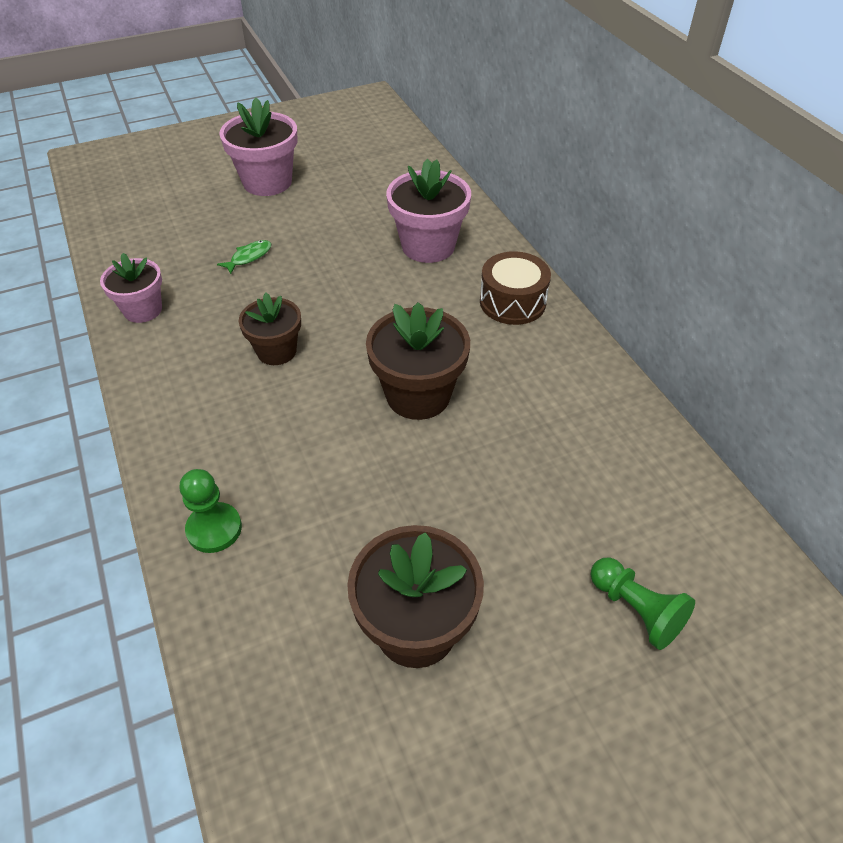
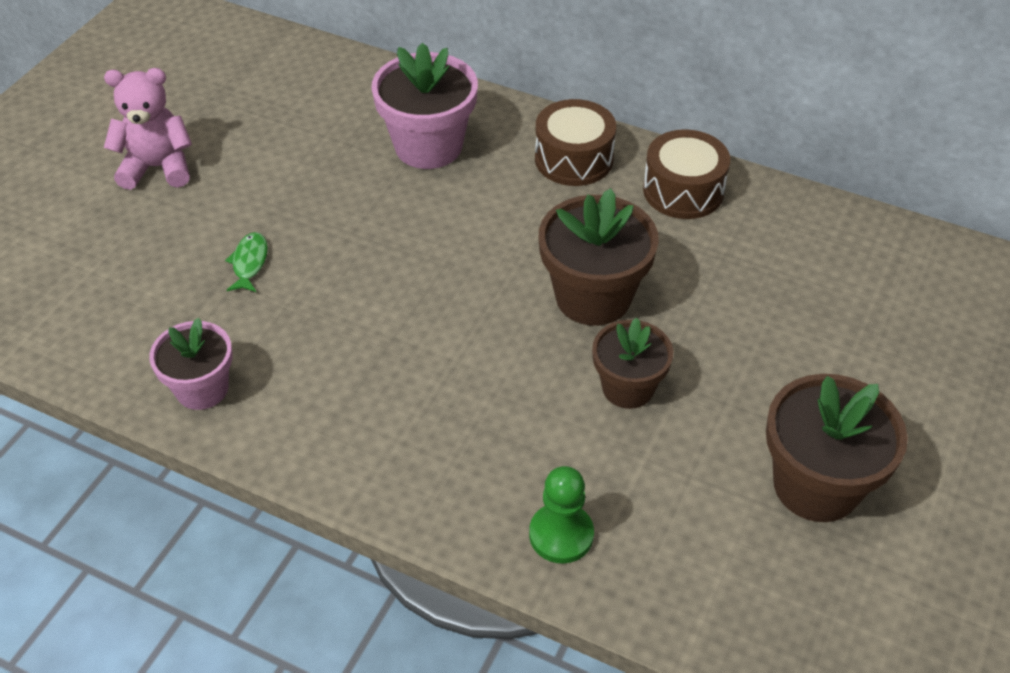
camera: 40 degrees left, 0 degrees up
(267, 182) = (158, 167): pink flower pot -> pink teddy bear
(276, 351) = (408, 340): brown flower pot -> brown flower pot (628, 388)
(566, 364) = (683, 190): none -> brown drum
(636, 610) = (943, 356): green pawn -> none

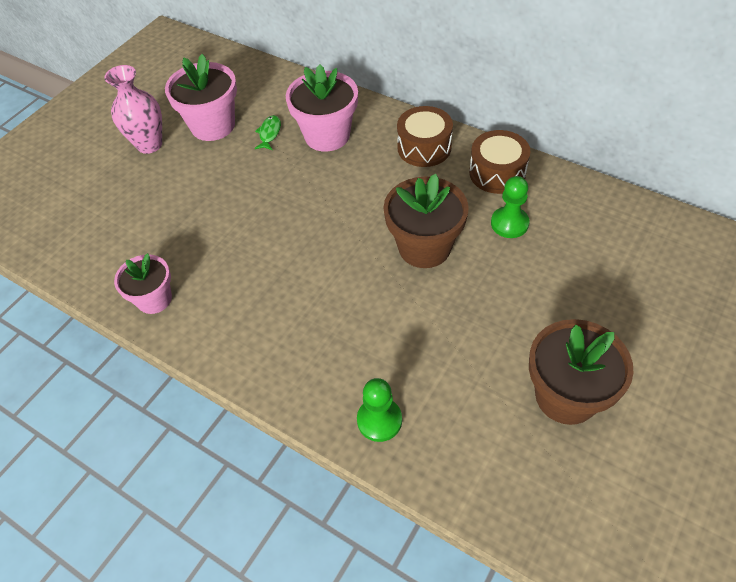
camera: 10 degrees right, 5 degrees up
(158, 167) = (149, 144): pink teddy bear -> pink vase
(249, 263) = (198, 212): green fish -> green fish (269, 133)
(252, 137) = (213, 125): none -> pink flower pot
(628, 388) = (440, 315): brown flower pot -> none
(709, 259) = (509, 223): none -> green pawn

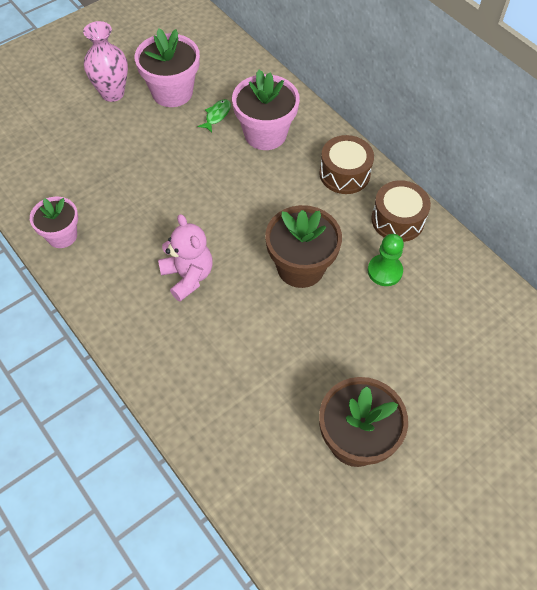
camera: 15 degrees right, 5 degrees up
(312, 295) = (188, 276): none -> pink teddy bear
(379, 420) = (194, 402): green pawn -> none

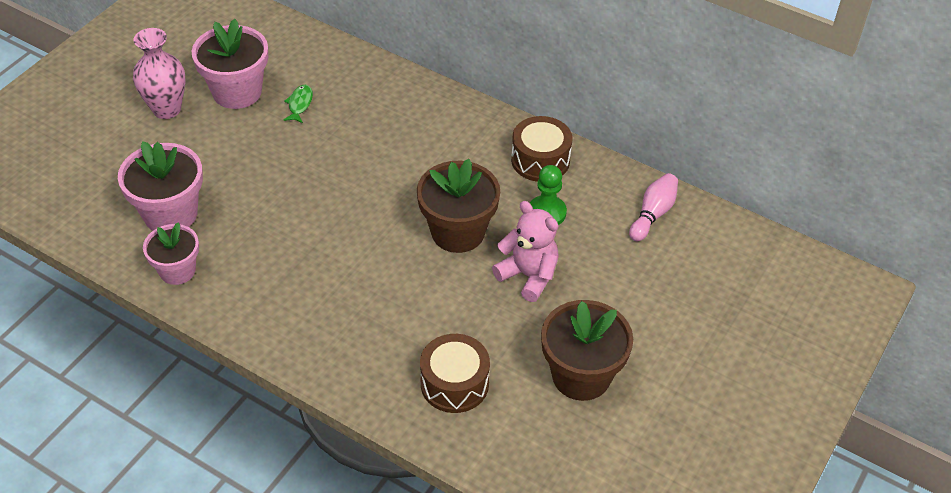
camera: 20 degrees left, 10 degrees down
(188, 276) = (340, 273): pink teddy bear -> pink teddy bear (528, 276)
(265, 134) = (362, 110): pink flower pot -> pink flower pot (170, 214)
(344, 174) = (466, 129): brown drum -> brown drum (454, 384)
(479, 300) = (653, 214): none -> pink bowling pin

